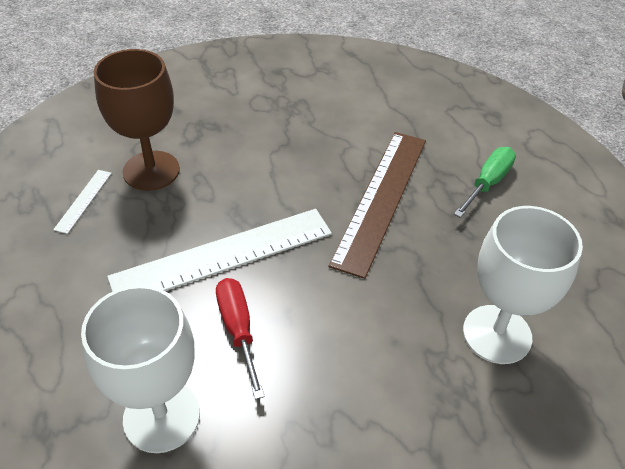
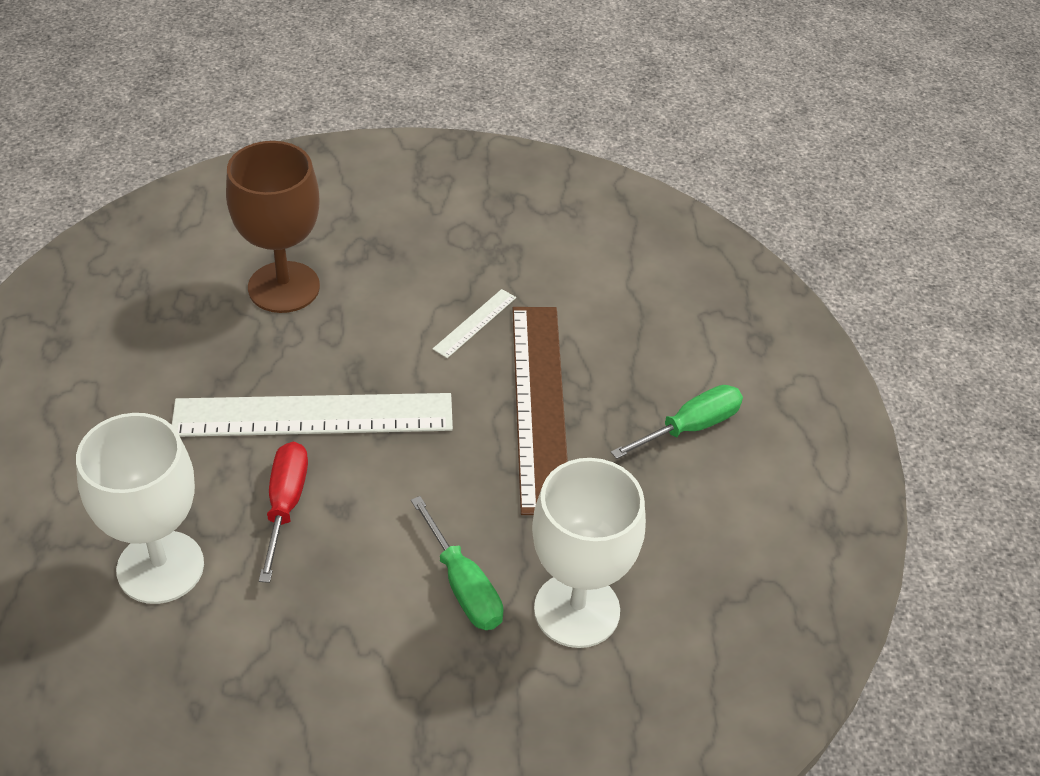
camera: 20 degrees right, 0 degrees up
(83, 200) = (191, 302): white ruler -> white ruler (475, 323)
(380, 198) = (539, 405): brown ruler -> brown ruler turned 45 degrees counterclockwise
(406, 345) = (463, 585): none -> green screwdriver

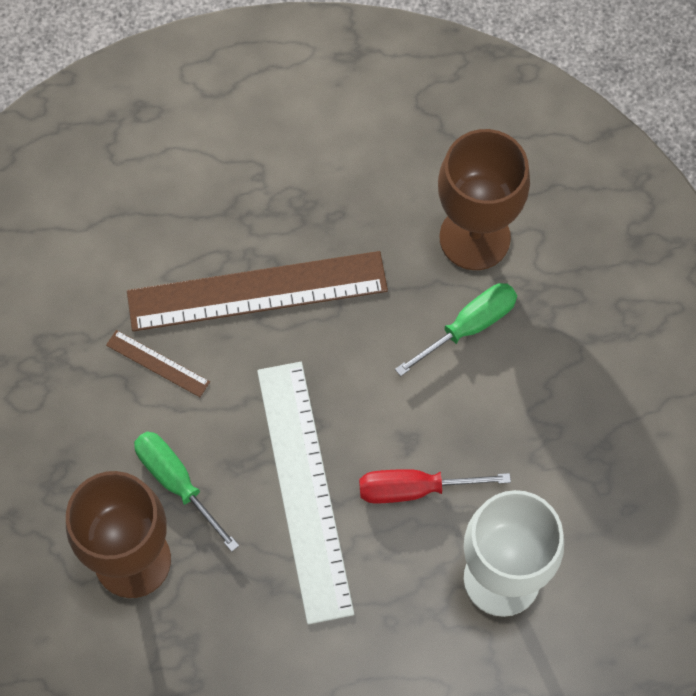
camera: 95 degrees left, 20 degrees up
(475, 323) = (158, 363): white ruler -> brown ruler
(577, 610) = (474, 238): white goblet -> brown goblet
(690, 427) = (263, 164): green screwdriver -> green screwdriver (177, 483)

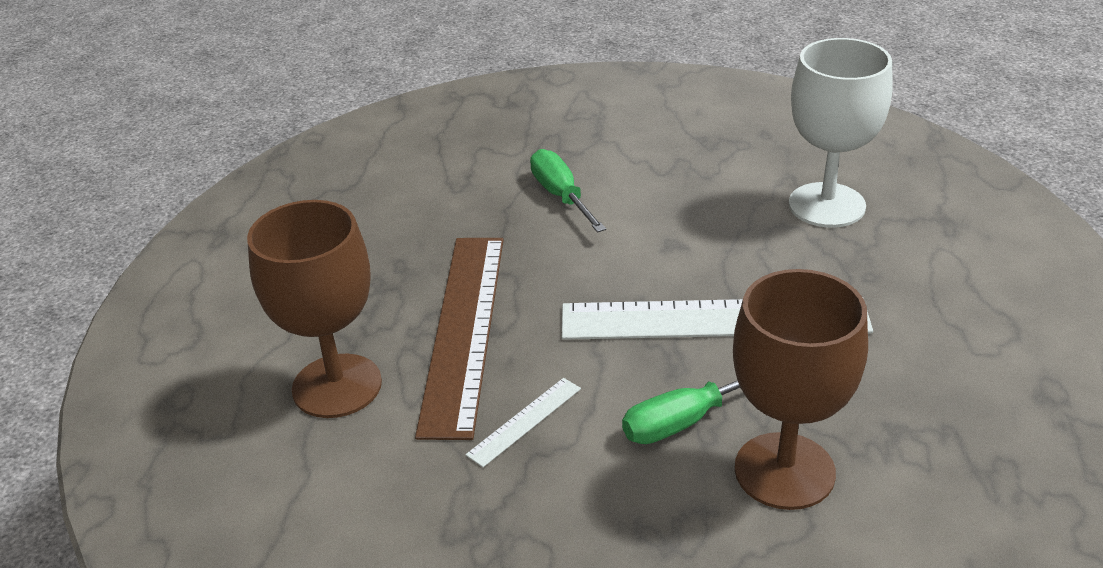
camera: 75 degrees left, 30 degrees down
(158, 363) = (524, 421): brown ruler -> white ruler
(415, 489) = (726, 246): red screwdriver -> none
(474, 238) = (468, 183): brown goblet -> brown goblet (337, 386)

